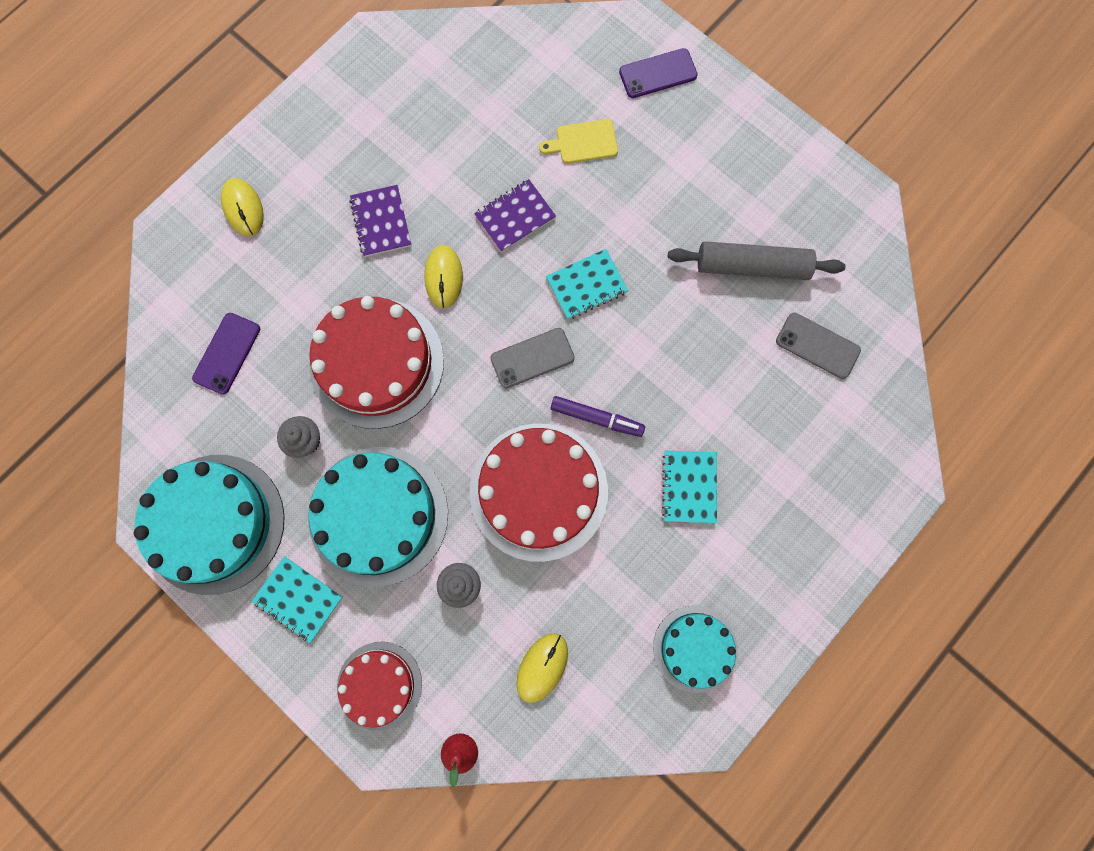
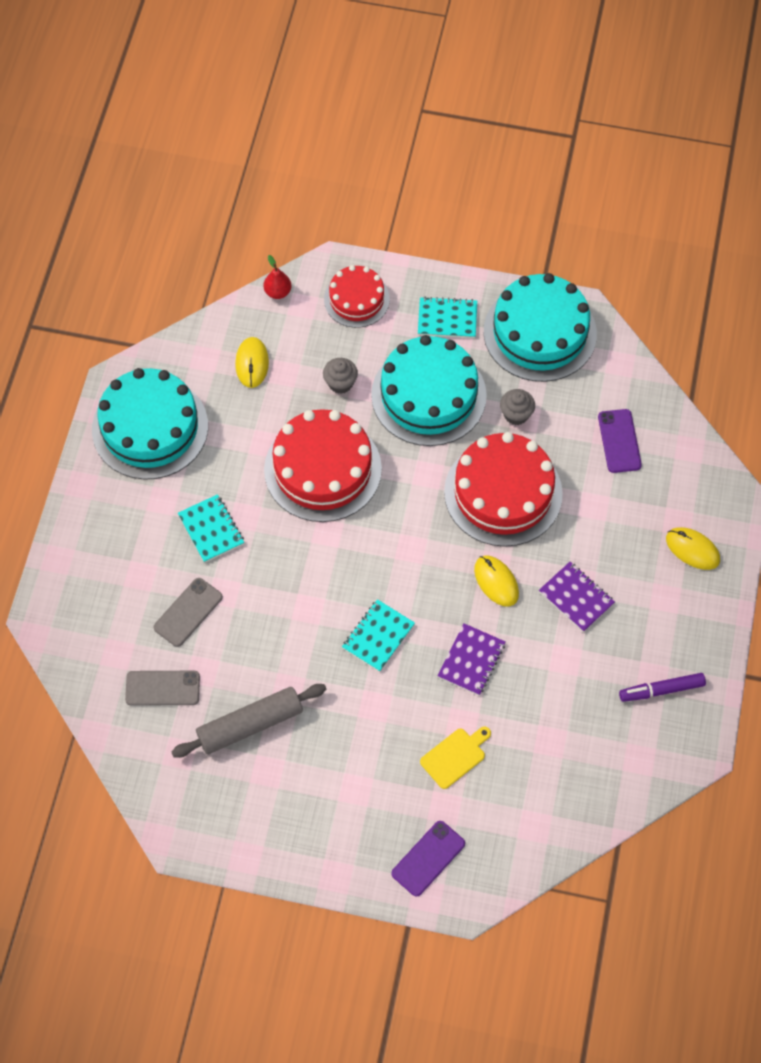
camera: 150 degrees right, 15 degrees down
(532, 358) = (386, 558): grey phone -> grey phone (188, 612)
(597, 418) = (309, 541): purple marker -> purple marker (661, 690)
(695, 648) = (150, 428): turquoise cake -> turquoise cake, size x1.71

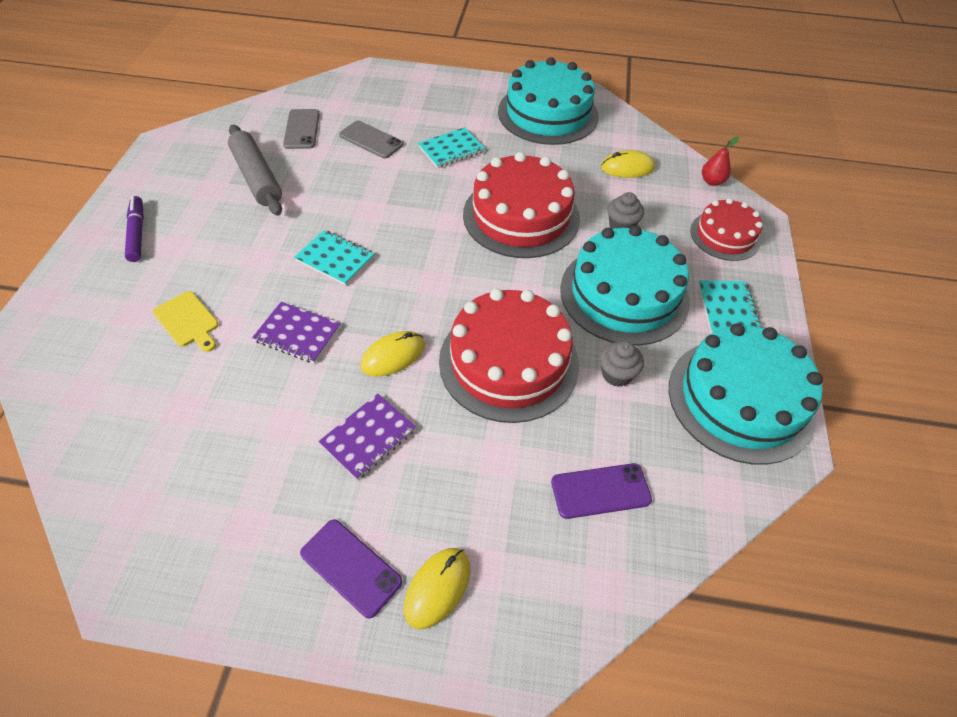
camera: 85 degrees right, 10 degrees down
(428, 858) = (82, 300): purple phone -> purple phone (351, 567)
(661, 690) = (224, 538): purple marker -> purple marker (137, 233)

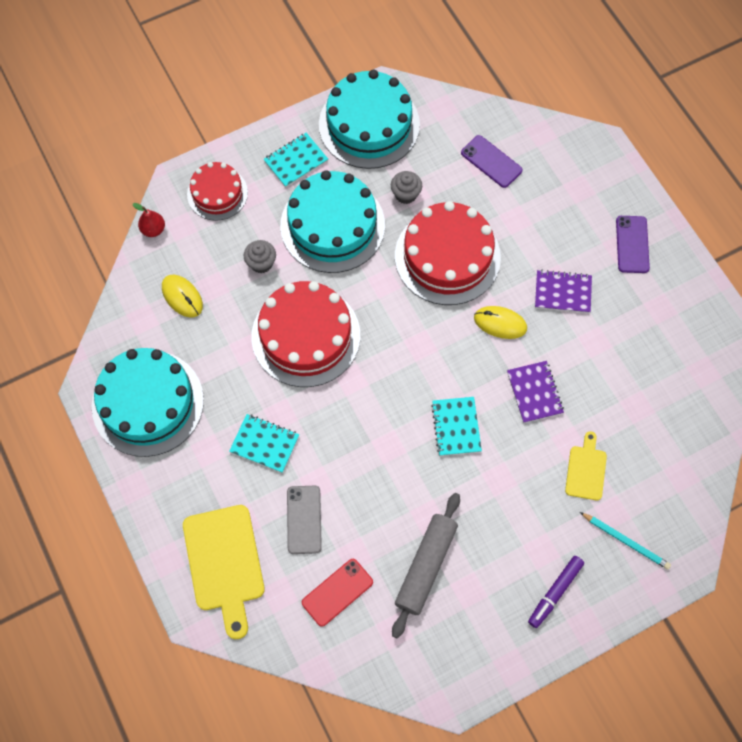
camera: 125 degrees left, 15 degrees up
(101, 305) = (626, 541): none -> turquoise pencil
(302, 129) = (337, 592): grey phone -> red phone
(388, 94) = (224, 563): none -> yellow cutting board
(437, 588) = (606, 200): yellow mouse -> none

